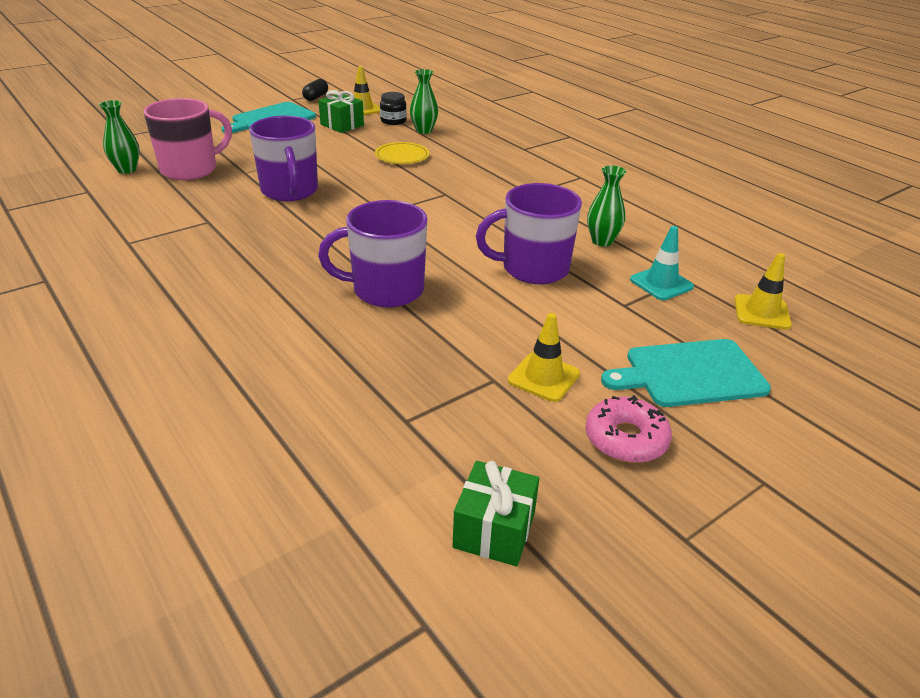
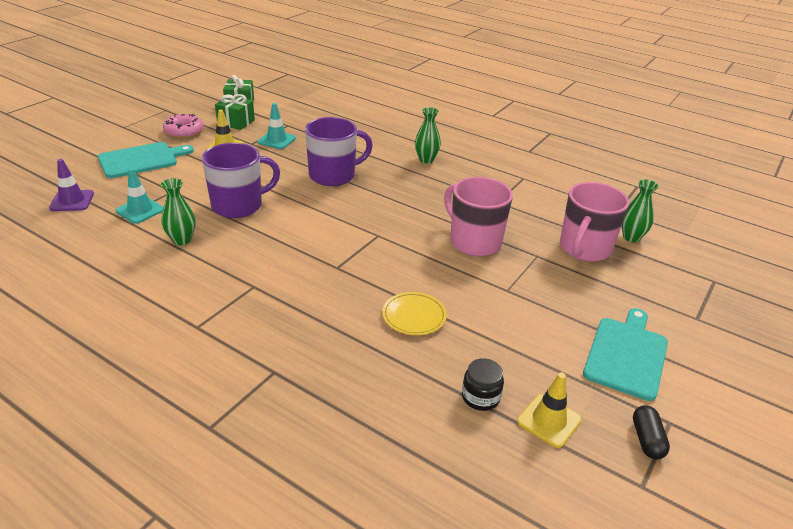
camera: 160 degrees right, 0 degrees up
(290, 191) = (474, 241): purple mug -> pink mug
(342, 125) = (534, 366): green gift -> green gift (236, 122)
(424, 130) = (424, 381): green vase -> green vase (426, 160)
(444, 379) = (276, 140): none -> turquoise traffic cone
(761, 312) = (72, 201): yellow traffic cone -> purple traffic cone

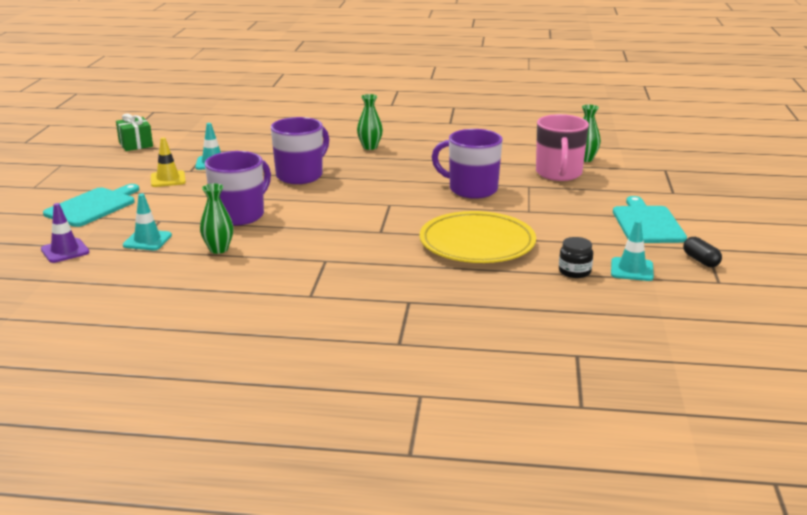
camera: 25 degrees left, 10 degrees down
(184, 132) = (107, 177): pink donut -> none
(236, 122) = (152, 158): green gift -> none
(414, 316) = (477, 243): yellow plate -> yellow plate, size x2.00
(474, 241) = (471, 189): pink mug -> purple mug
(549, 421) = (632, 269): yellow traffic cone -> turquoise traffic cone

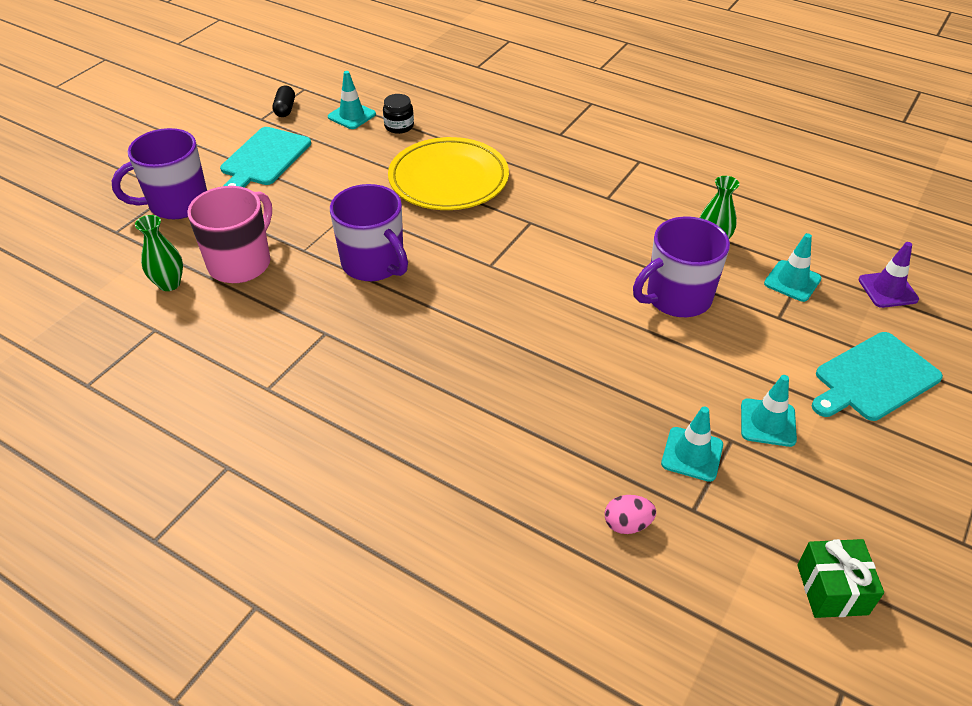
camera: 155 degrees left, 20 degrees up
(168, 179) = (768, 423): yellow traffic cone -> turquoise traffic cone
(241, 142) = (627, 524): none -> pink egg
(300, 175) = (568, 368): purple mug -> purple mug (177, 204)
(370, 147) = (421, 422): green vase -> none

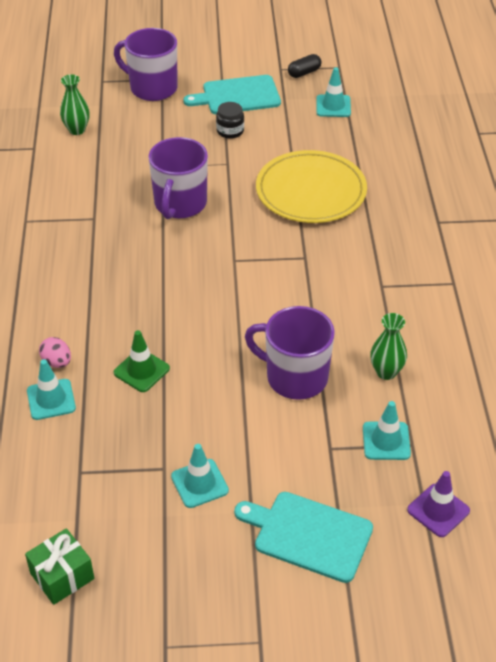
camera: 55 degrees right, 0 degrees up
(241, 263) = (124, 147): pink mug -> none
(399, 126) = (347, 135): black jar -> black jar (230, 131)
(585, 397) = (141, 370): none -> green traffic cone
(627, 524) = (41, 442): pink egg -> pink egg (57, 362)
(692, 454) = (132, 451): turquoise traffic cone -> turquoise traffic cone (51, 399)

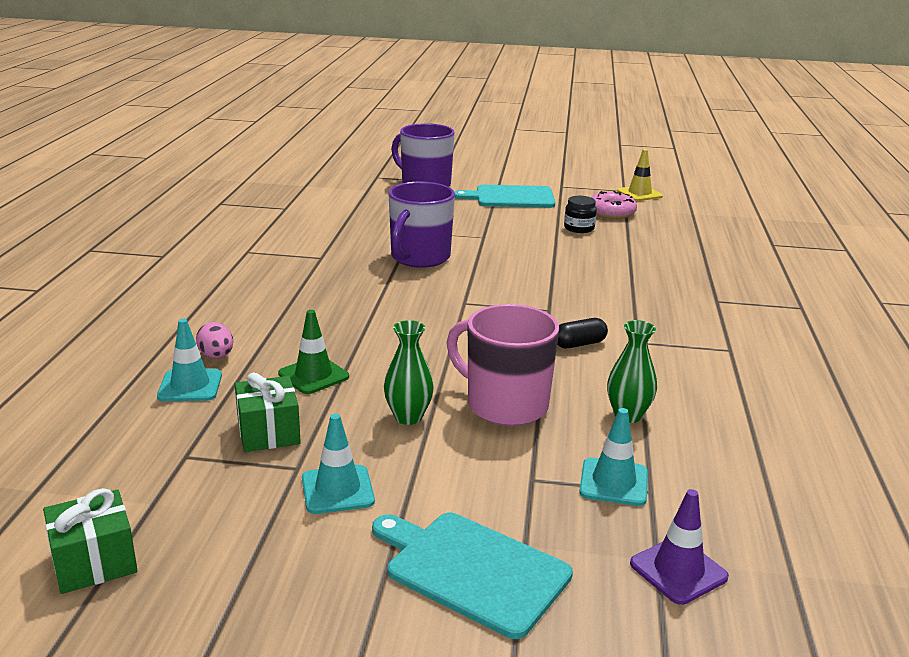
camera: 10 degrees right, 20 degrees down
(77, 130) = (335, 202): green vase -> green vase (408, 417)
(130, 437) = (268, 432): none -> green gift
(230, 131) = (494, 217): black jar -> black jar (579, 228)
(295, 377) = (505, 405): purple mug -> pink mug
(304, 73) = (585, 190): black capsule -> black capsule (579, 344)
(311, 191) = (570, 264): yellow plate -> none
(333, 106) = (611, 212): turquoise traffic cone -> pink donut
(354, 70) = (639, 194): none -> yellow traffic cone

